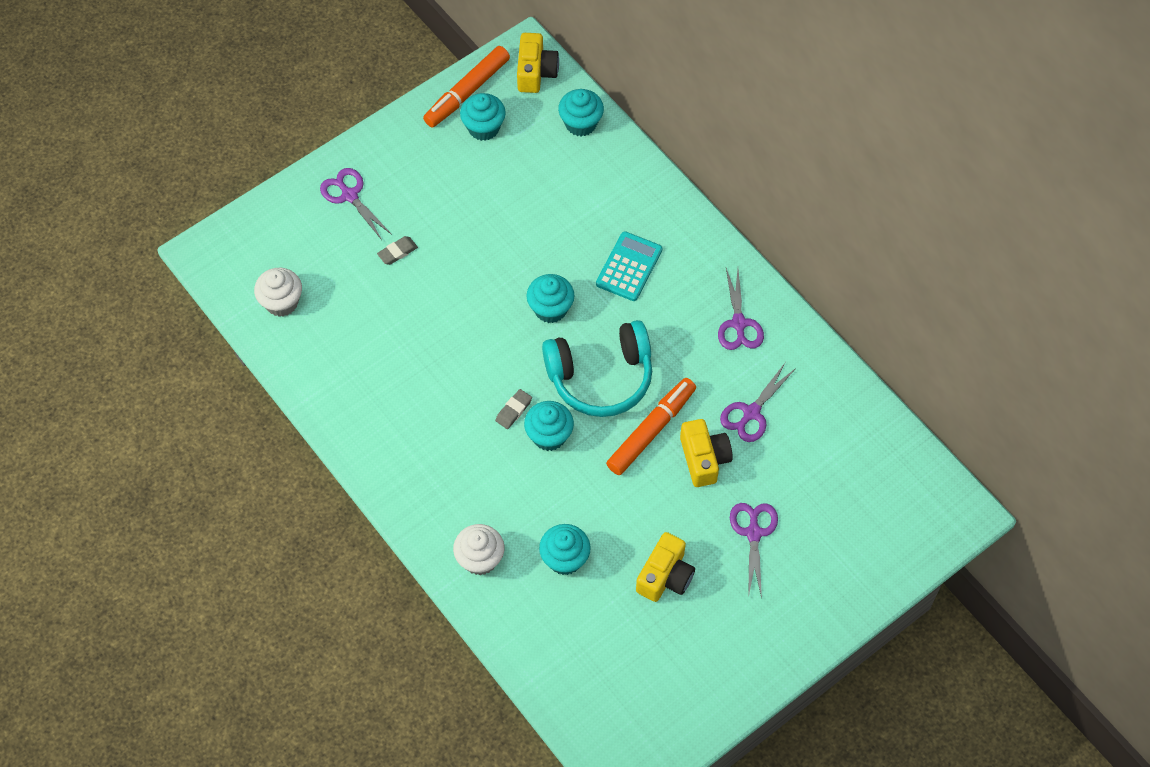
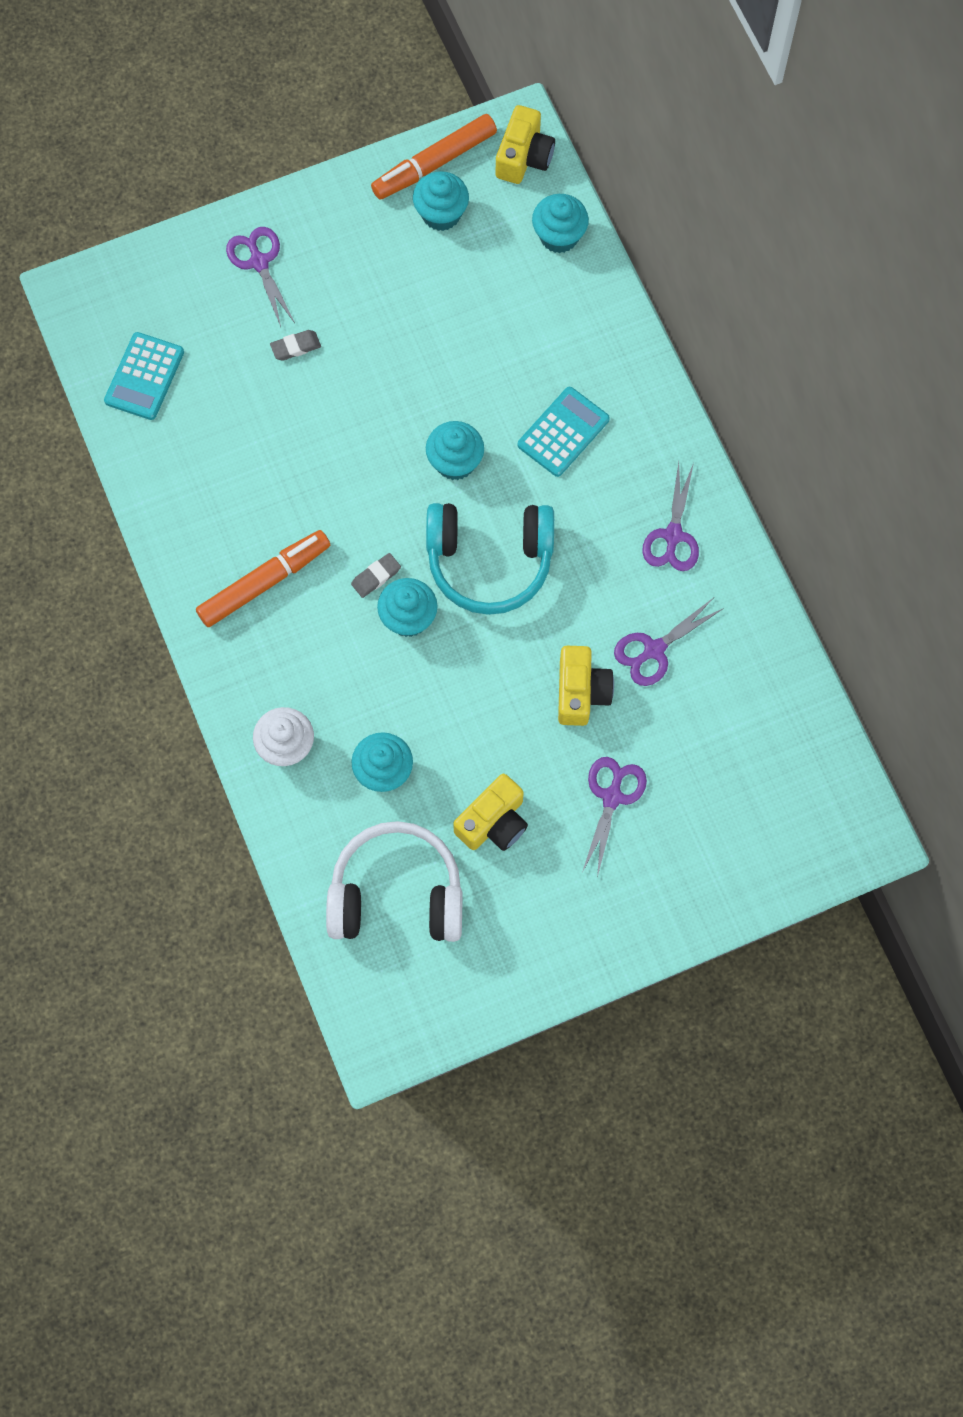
camera: 15 degrees right, 10 degrees up
(281, 302) = (144, 377): white cupcake -> turquoise calculator
(604, 652) = (396, 894): none -> white headphones
(651, 430) = (529, 642): orange marker -> orange marker (264, 582)

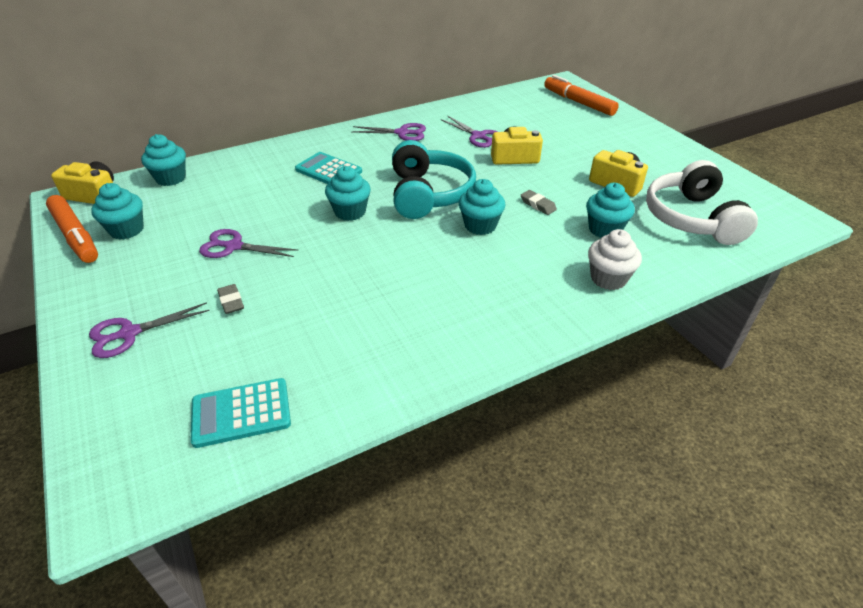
camera: 95 degrees left, 30 degrees down
(144, 377) = (241, 413): turquoise calculator -> turquoise calculator turned 150 degrees clockwise
(264, 582) = (466, 303): orange marker -> orange marker (578, 102)
(376, 577) = (449, 242): grey eraser -> grey eraser (538, 205)
(612, 797) = (578, 145): purple scissors -> purple scissors (233, 246)

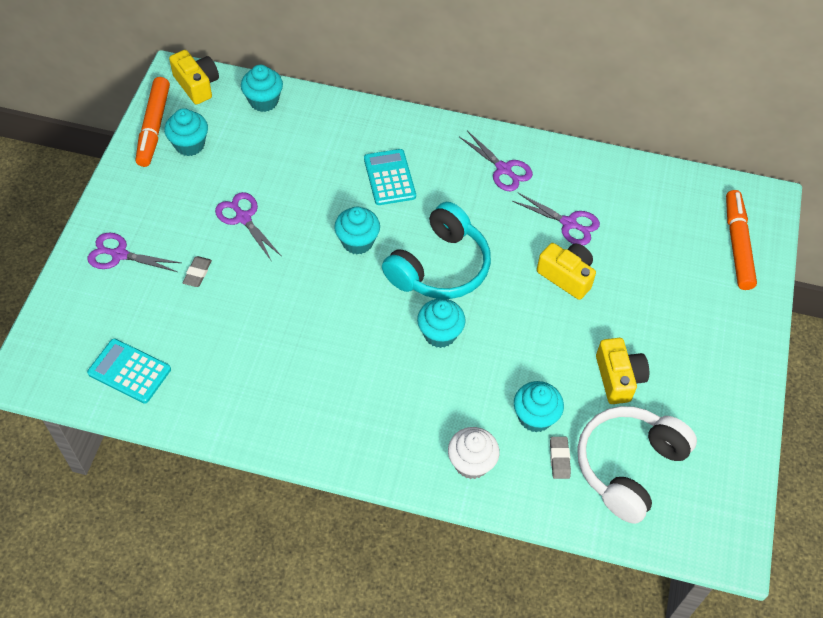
camera: 40 degrees right, 15 degrees up
(478, 136) = (569, 223): purple scissors -> purple scissors turned 60 degrees counterclockwise
(538, 205) = (514, 348): grey eraser -> grey eraser (559, 459)

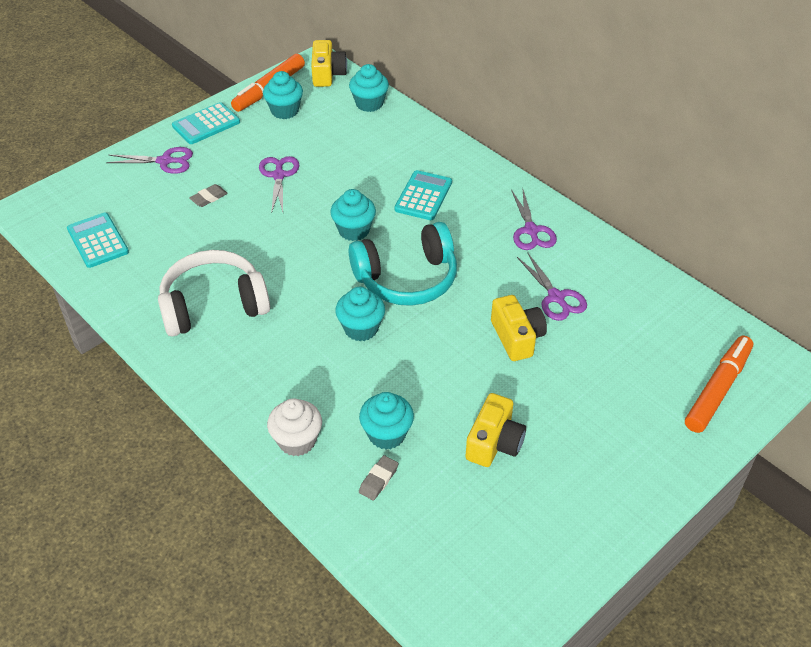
camera: 35 degrees right, 10 degrees down
(119, 254) = (165, 161): purple scissors -> purple scissors turned 135 degrees clockwise
(124, 195) = (206, 124): none -> turquoise calculator
(628, 466) = (439, 521): white headphones -> white headphones (213, 305)

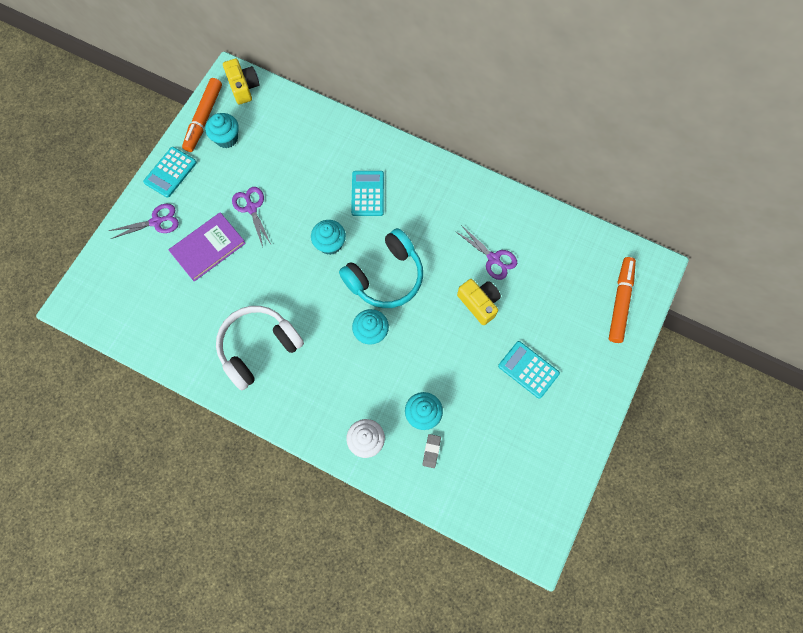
camera: 20 degrees left, 25 degrees up
(97, 241) = (143, 317): turquoise calculator -> turquoise calculator (528, 369)
(209, 198) = (208, 248): grey eraser -> purple book
(369, 104) = (290, 110): turquoise cupcake -> none
(494, 443) = (494, 395): yellow camera -> none
(531, 231) = (456, 202): purple scissors -> none

